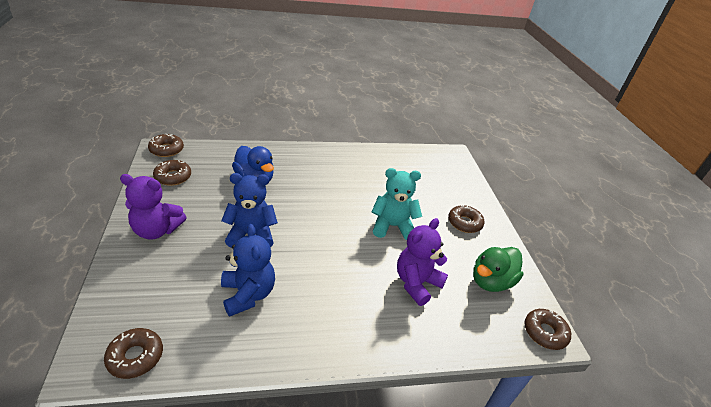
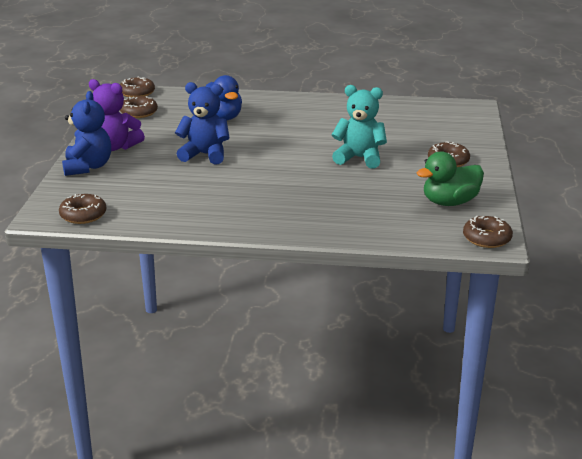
camera: 20 degrees right, 10 degrees down
(248, 294) = (189, 190): blue teddy bear -> blue teddy bear (88, 167)
(416, 283) = (363, 197): purple teddy bear -> none

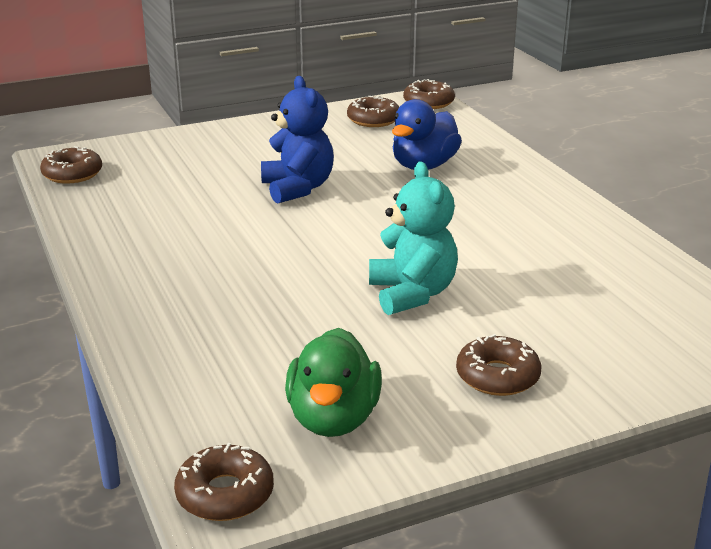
camera: 60 degrees right, 0 degrees up
(88, 167) = (195, 140): blue teddy bear -> none
(115, 147) = (263, 137): purple teddy bear -> none
(450, 202) = (333, 418): green duck -> green duck turned 120 degrees counterclockwise

